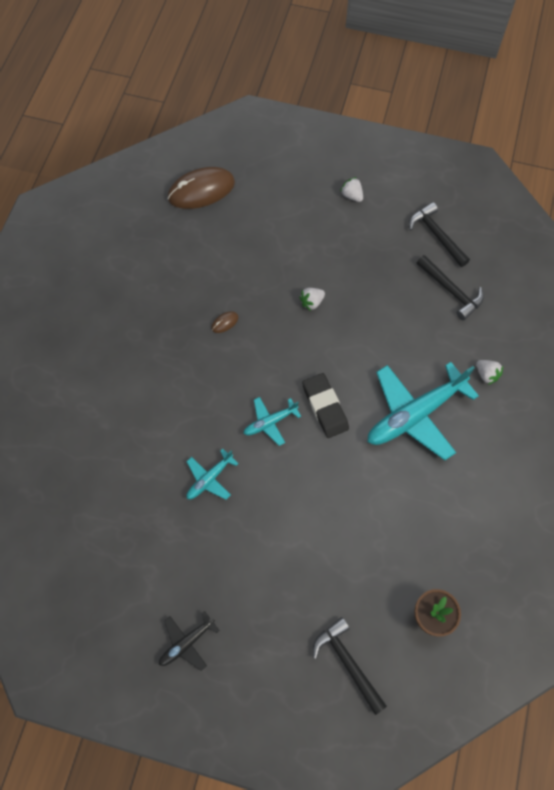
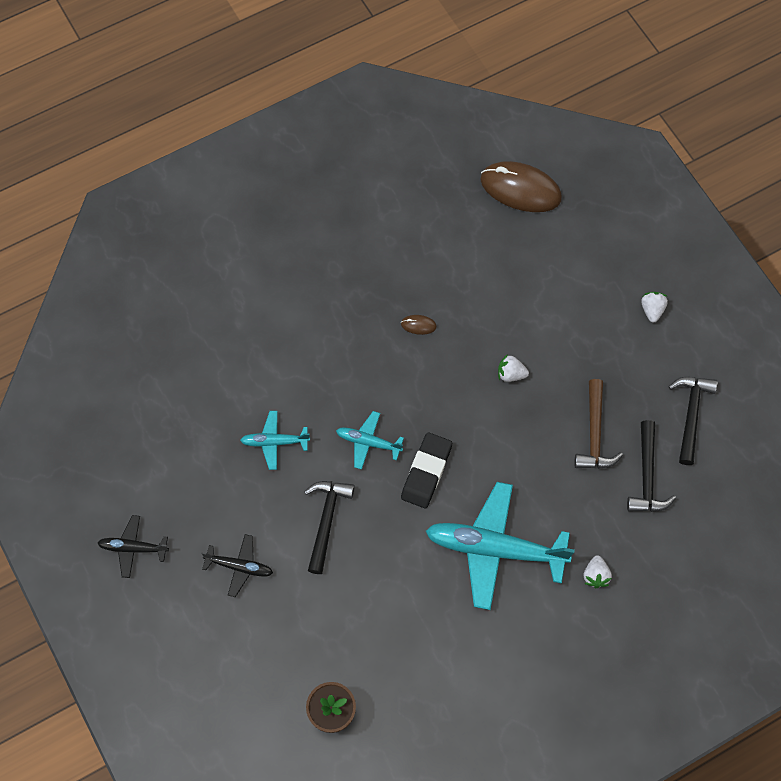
camera: 45 degrees right, 0 degrees up
(272, 582) = (239, 566): none -> black plane
(347, 662) = (232, 681): black hammer -> black hammer (326, 521)
(396, 293) = (594, 433): none -> brown hammer

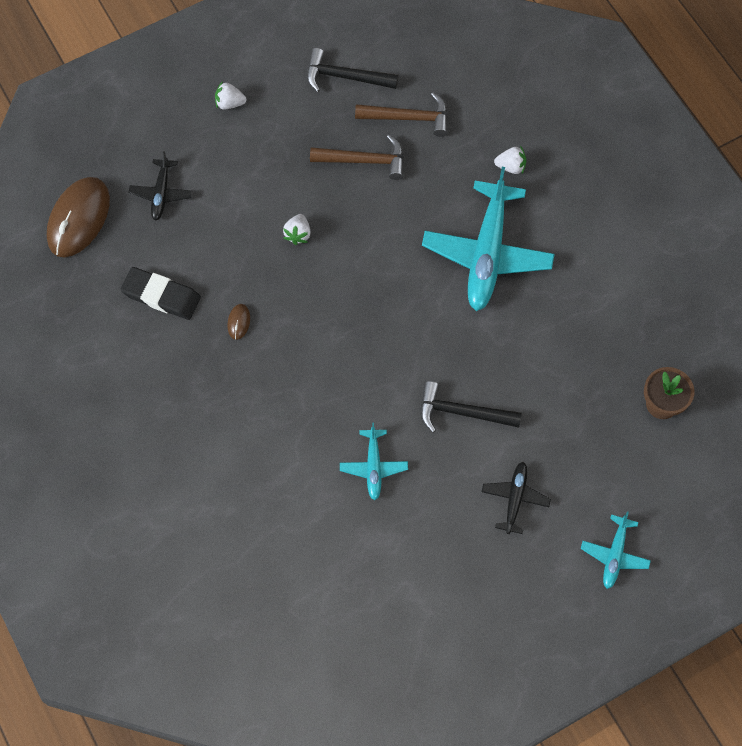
camera: 90 degrees left, 0 degrees up
(133, 548) = (498, 612): black plane -> black plane (161, 193)
(368, 442) = (374, 371): turquoise plane -> turquoise plane (614, 554)
(426, 472) = (406, 315): black eraser -> black eraser (161, 296)
(647, 476) = (408, 118): black hammer -> brown hammer

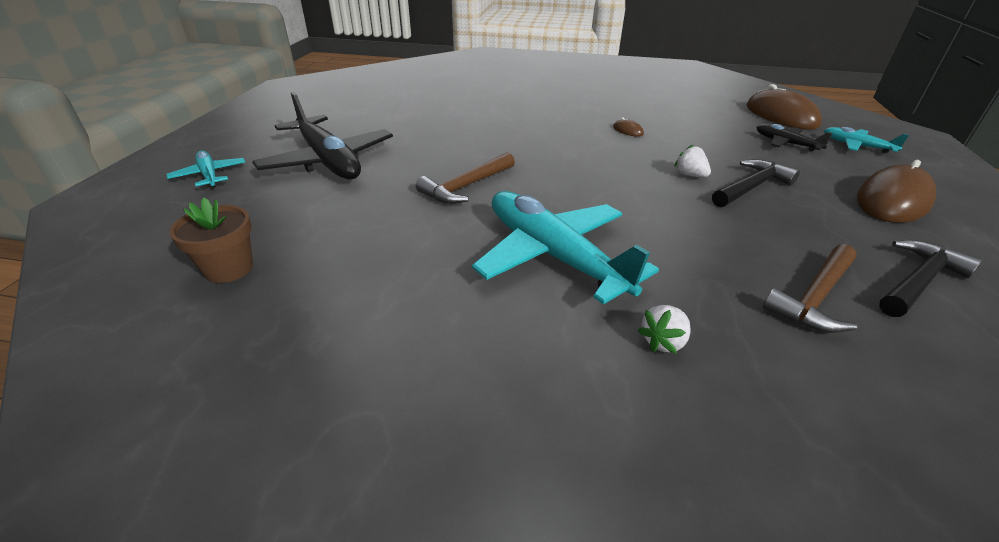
camera: 130 degrees right, 30 degrees down
(161, 296) = (681, 118): black eraser -> none
(230, 103) = (892, 200): white strawberry -> brown mouse
(364, 161) = (758, 239): brown hammer -> brown hammer (466, 186)
(373, 466) = (448, 130): turquoise plane -> turquoise plane (857, 146)
(462, 412) = (425, 171): black hammer -> black hammer (751, 187)
(515, 499) = (328, 160): black plane -> black plane, size x2.04

